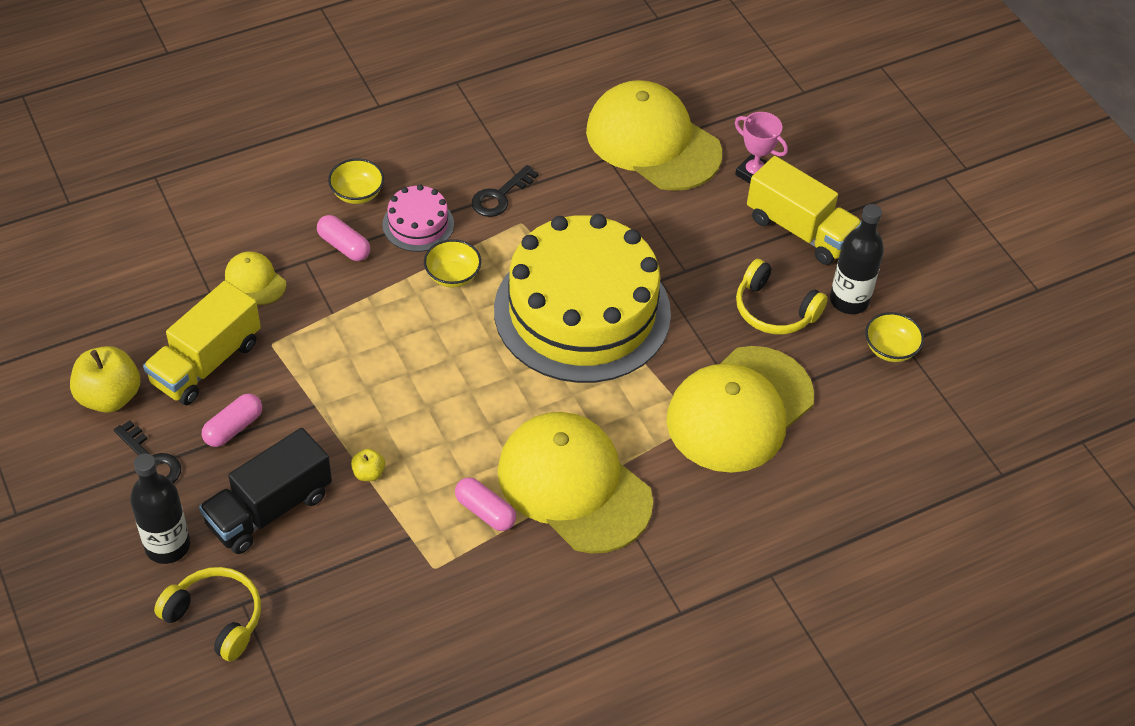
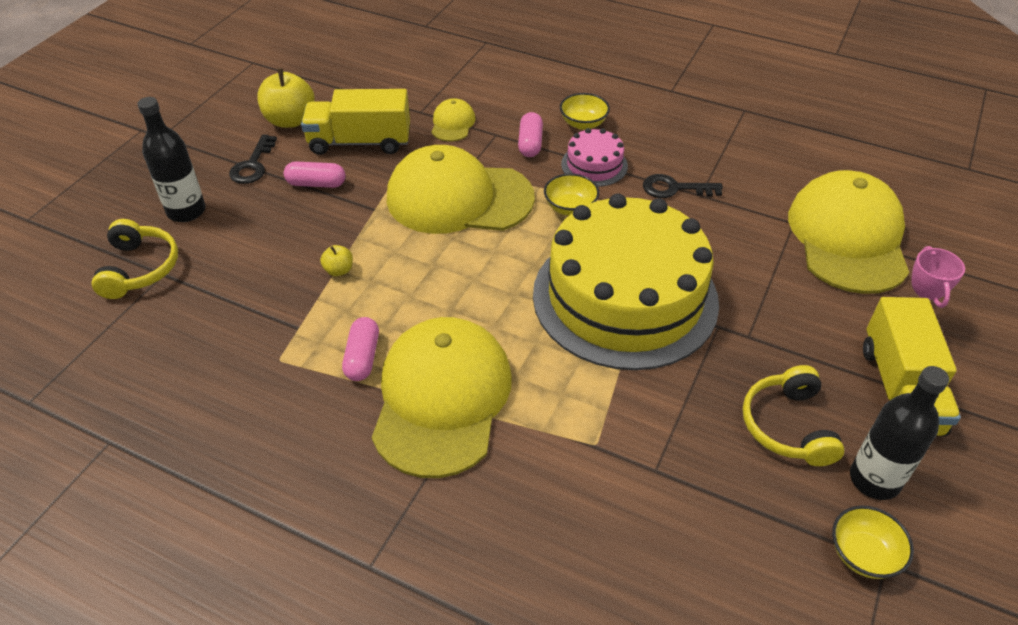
camera: 55 degrees right, 5 degrees down
(269, 509) = (259, 239): black truck -> none
(739, 410) = (646, 469): yellow cap -> yellow cap (459, 198)

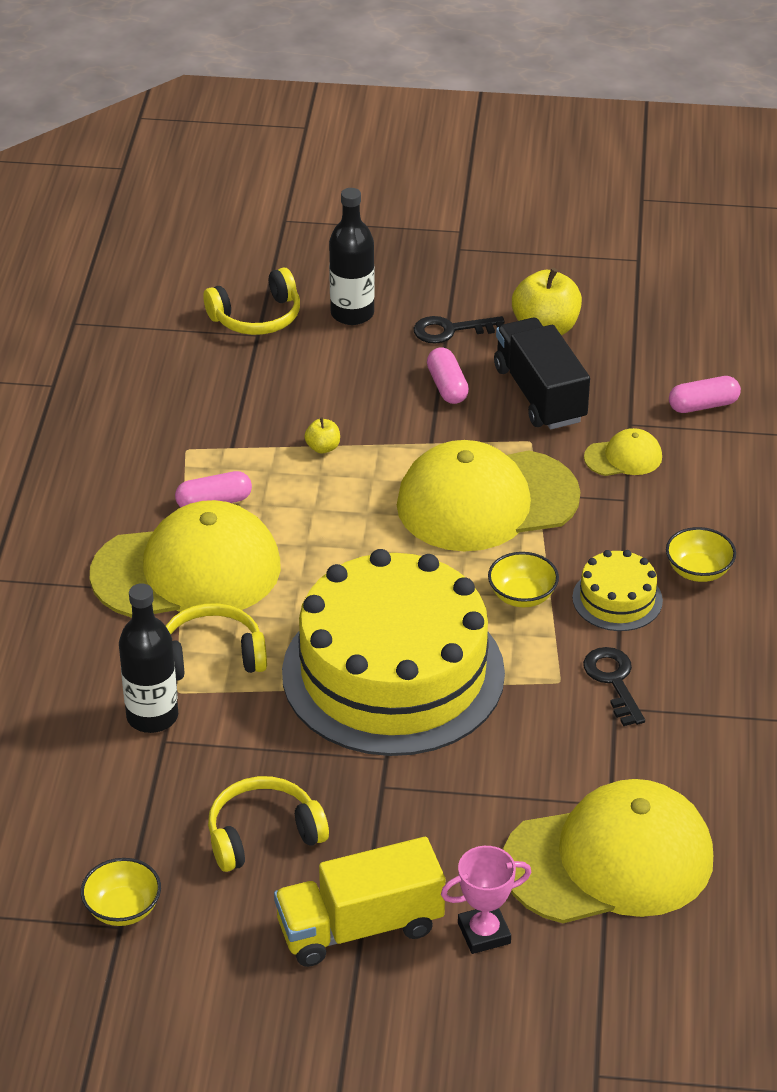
camera: 70 degrees right, 5 degrees down
(360, 142) = (539, 394): yellow truck -> black truck
(459, 198) = (486, 501): yellow cap -> yellow cap turned 90 degrees counterclockwise
(530, 143) = (625, 533): pink capsule -> pink capsule (703, 405)
(561, 408) = (211, 657): none -> yellow headphones
(594, 165) = (617, 599): pink cake -> yellow cake
(874, 479) = (220, 912): black bottle -> black bottle (152, 716)

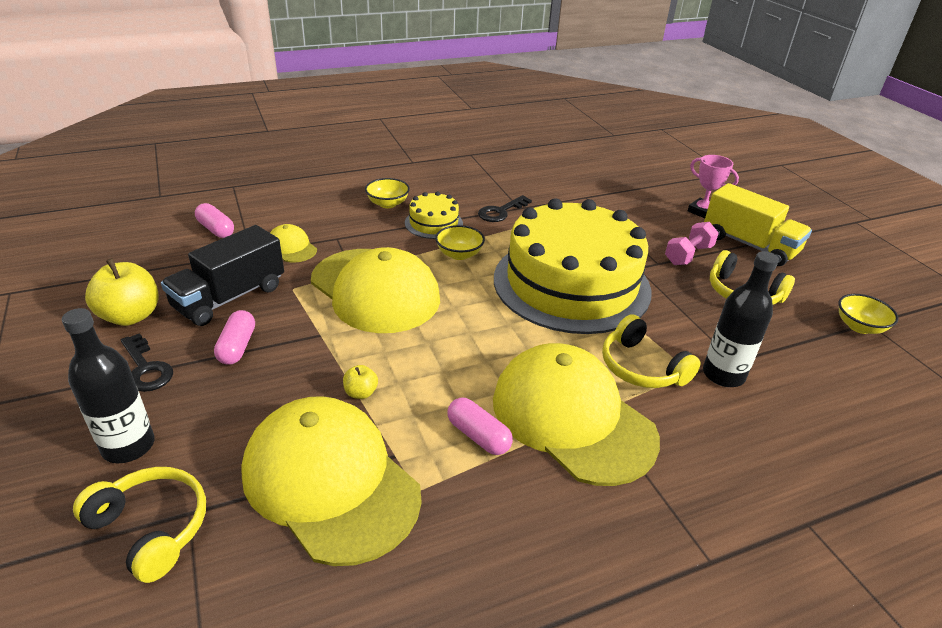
camera: 120 degrees left, 5 degrees down
(379, 832) = (688, 255): none -> pink dumbbell
(447, 386) = (237, 347): pink capsule -> pink capsule turned 45 degrees counterclockwise
(609, 860) = (619, 190): yellow cap -> yellow cap (330, 481)

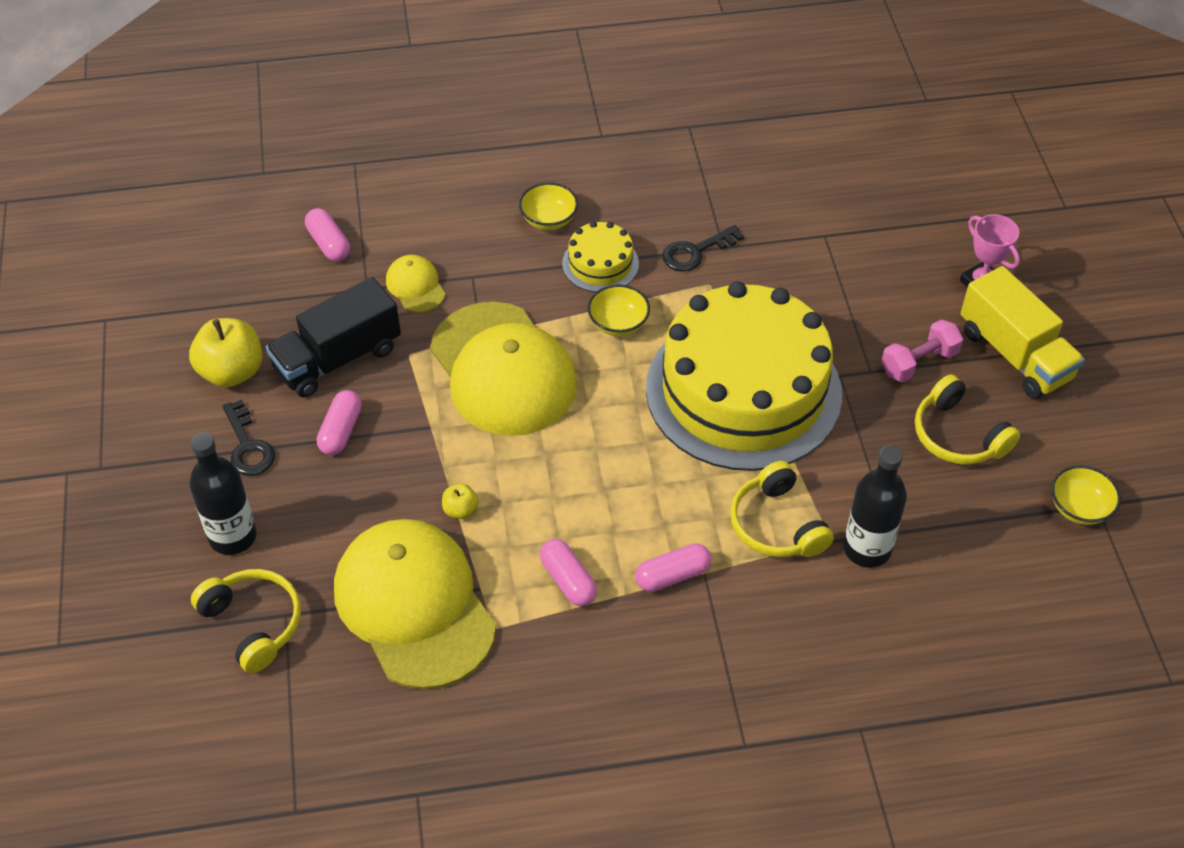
camera: 15 degrees right, 15 degrees up
(572, 418) = (672, 575): yellow cap -> pink capsule

